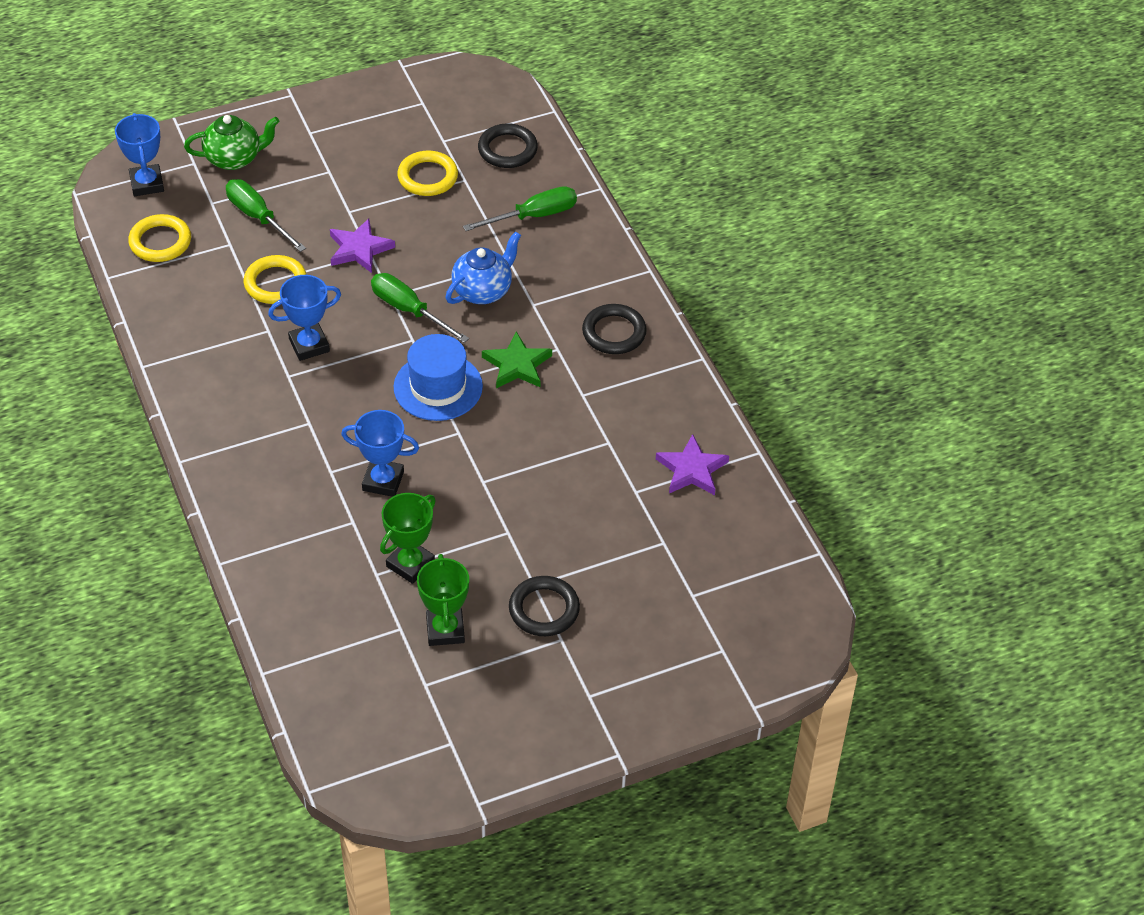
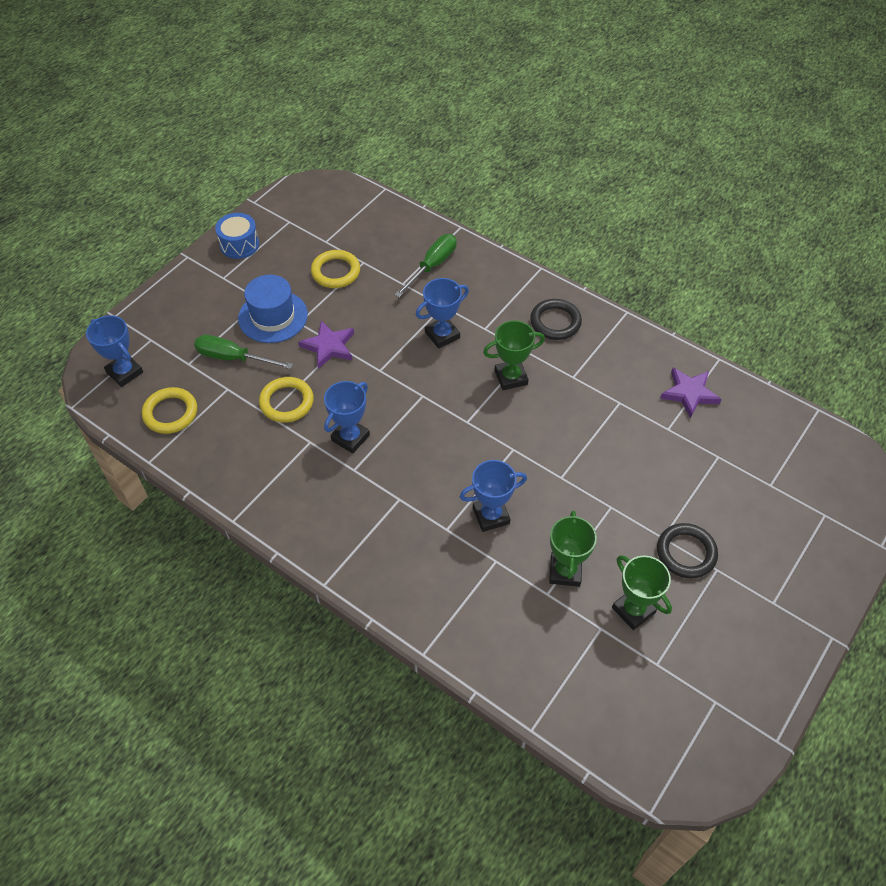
camera: 30 degrees left, 5 degrees up
(234, 158) = (180, 322): green teapot -> none
(352, 105) = (239, 244): none -> blue drum
(409, 310) = (402, 375): green screwdriver -> none
(438, 387) = (470, 422): blue hat -> blue hat (273, 316)
(483, 291) = (442, 335): blue teapot -> blue trophy
(507, 149) = (375, 228): black ring -> none
(517, 365) = (511, 377): green star -> green trophy

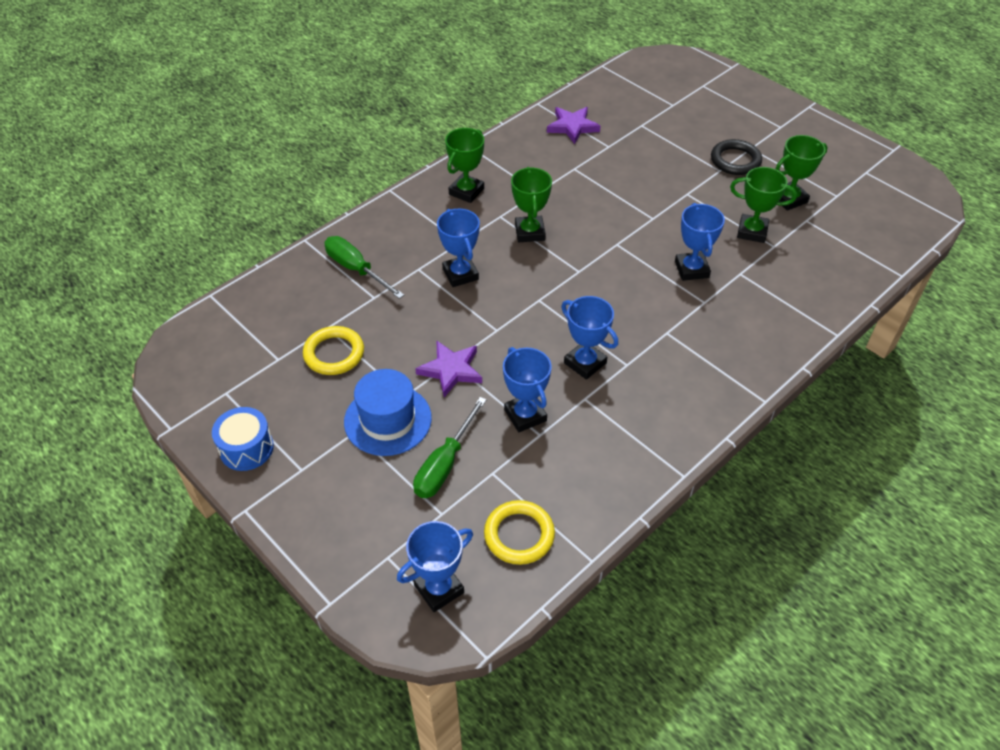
camera: 80 degrees left, 5 degrees down
(287, 402) = (525, 415): yellow ring -> blue trophy
(555, 322) = (466, 191): black ring -> green trophy

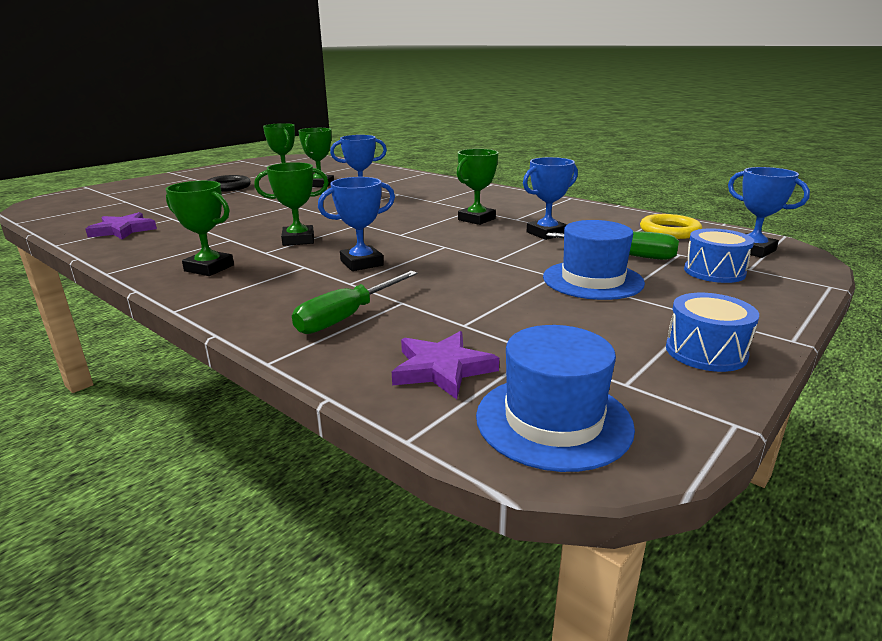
camera: 95 degrees left, 25 degrees down
(203, 351) = (553, 421): none -> blue hat
(334, 353) = (510, 315): yellow ring -> none
(386, 521) = (714, 272): none -> blue drum
(451, 370) = (507, 259): purple star -> purple star (442, 369)
(585, 363) = (476, 219): blue trophy -> green trophy

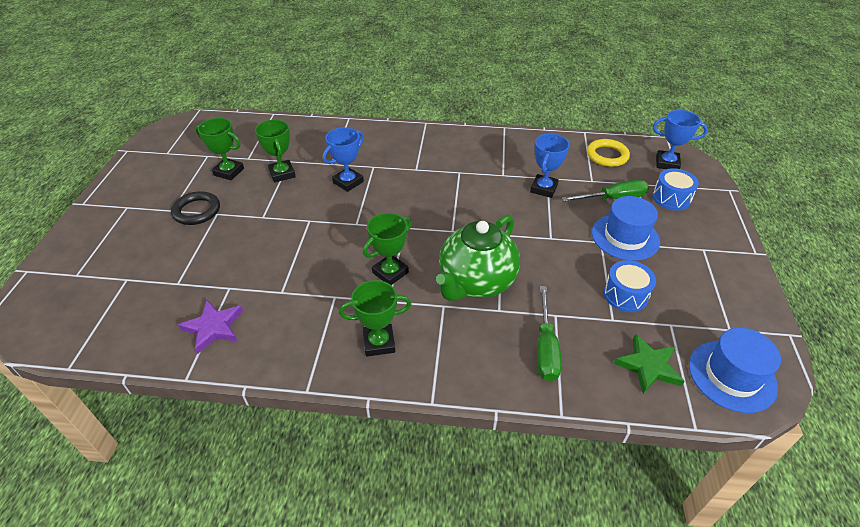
camera: 35 degrees left, 20 degrees up
(361, 263) = (476, 282): blue trophy -> green teapot
(442, 369) = (648, 366): purple star -> green star
(476, 219) = (478, 186): green trophy -> none
(706, 352) = (734, 283): blue drum -> blue drum (625, 295)

